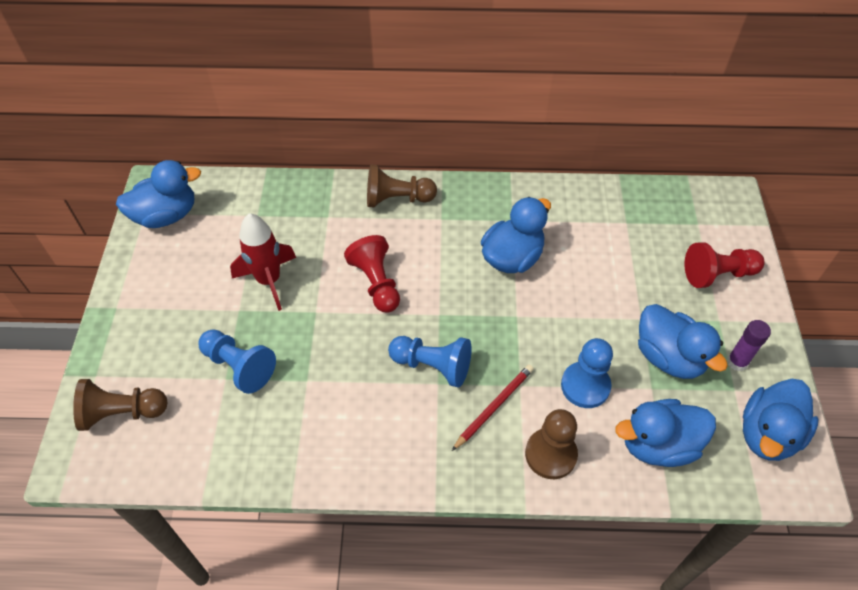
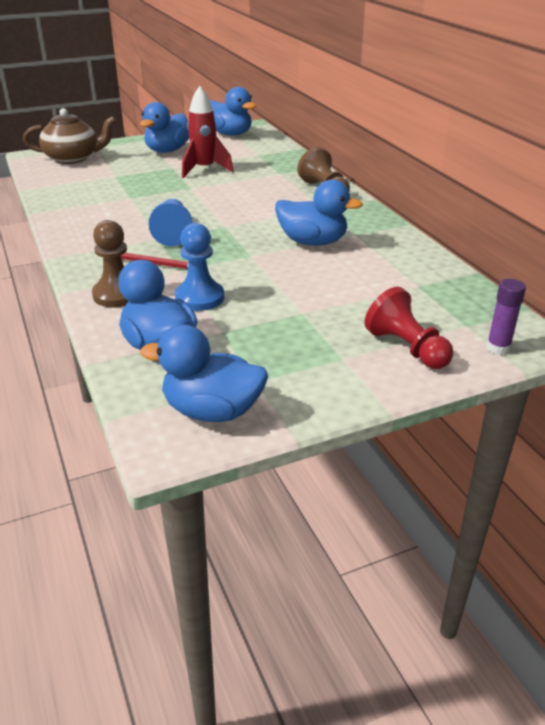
camera: 65 degrees right, 20 degrees down
(122, 413) = (73, 158): brown pawn -> brown teapot
(239, 366) = (127, 177): blue pawn -> none
(376, 283) = (234, 200): red pawn -> none
(669, 357) = (267, 335): blue duck -> blue duck (167, 150)
(737, 362) = (295, 377): purple glue stick -> purple glue stick (498, 348)

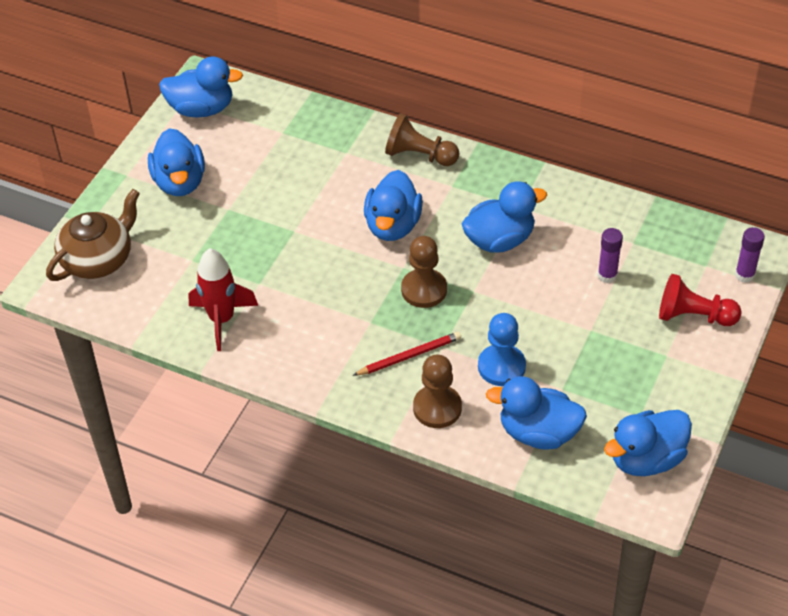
camera: 40 degrees left, 15 degrees up
(173, 233) = (373, 307): blue pawn -> none
(204, 169) = (266, 192): red rocket -> red rocket (222, 319)
(218, 240) = (424, 290): none -> brown pawn
(252, 208) = (393, 225): none -> blue duck
(366, 292) = (607, 275): none -> purple glue stick

